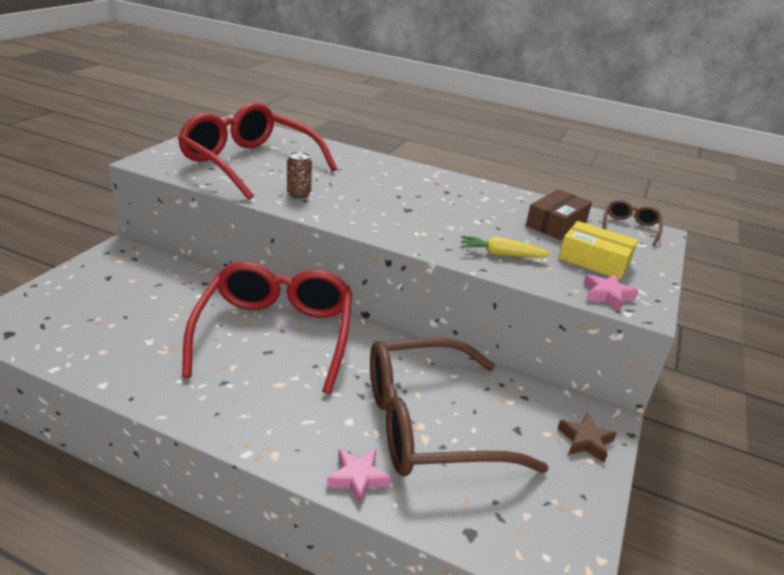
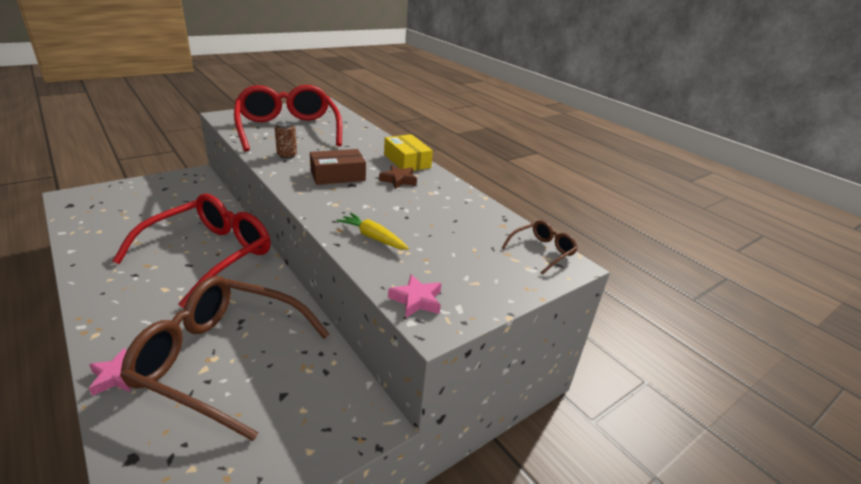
camera: 30 degrees right, 0 degrees up
(556, 224) = (467, 228): brown box -> brown box (338, 175)
(585, 441) = (327, 432): brown star -> brown star (398, 180)
(594, 260) = (455, 267): yellow box -> yellow box (407, 161)

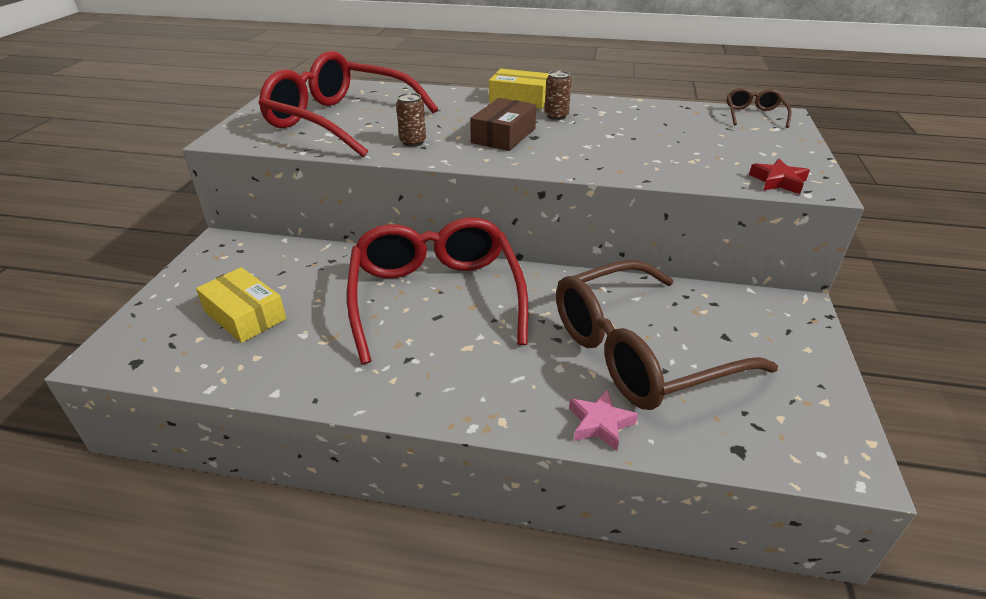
camera: 40 degrees left, 5 degrees up
(134, 210) = (245, 315): none -> yellow box
(373, 237) = (654, 163): yellow carrot -> none
(398, 180) = (556, 116): brown star -> brown can
(416, 300) = (778, 181): pink star -> red star

